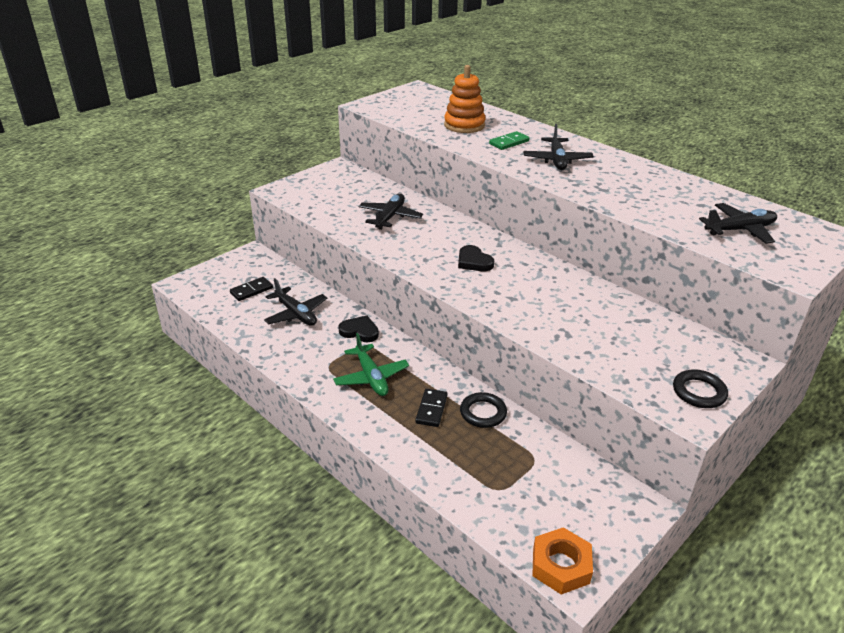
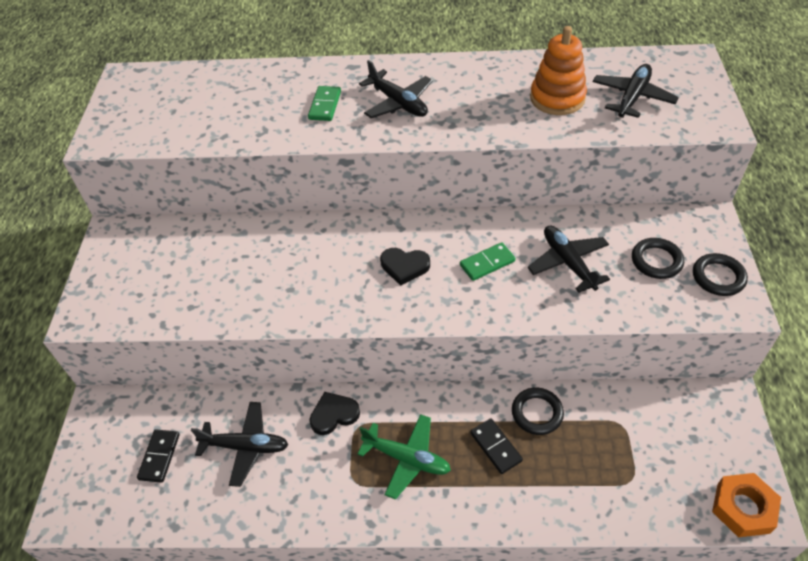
camera: 40 degrees left, 15 degrees up
(390, 217) = (257, 267): black plane -> black plane (568, 263)
(464, 125) = (250, 107): orange stacking toy -> orange stacking toy (557, 98)
(529, 289) = (487, 263): none -> green domino
(659, 356) = (656, 261): none -> black ring

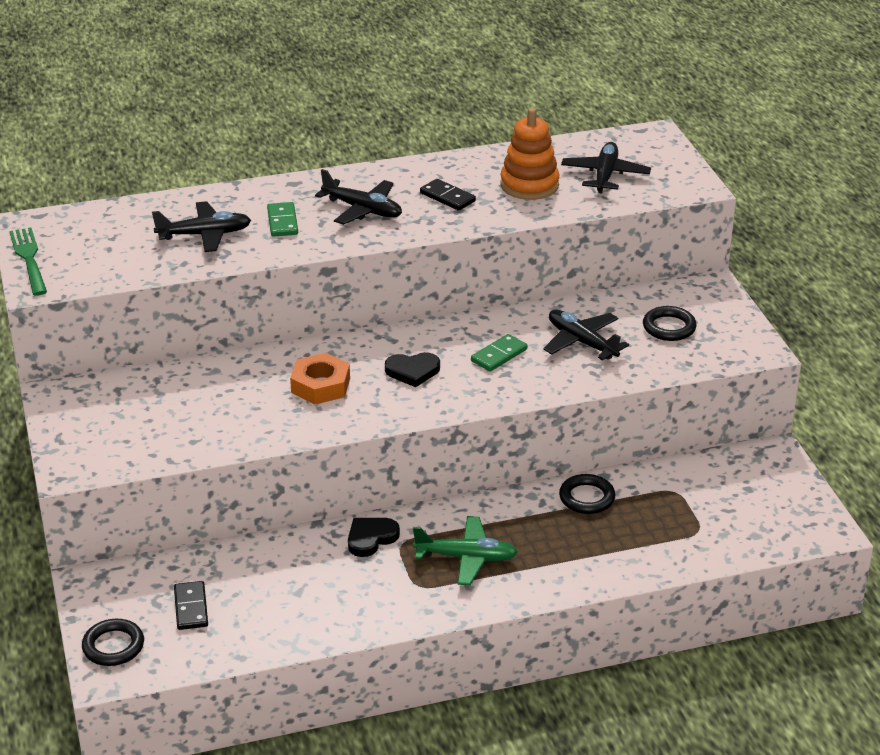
camera: 20 degrees left, 15 degrees down
(107, 111) = (29, 259): none -> green fork
(245, 446) = (285, 581): black plane -> black plane (204, 235)
(496, 447) = (555, 531): black domino -> black domino (447, 197)
(718, 277) = (732, 331): black ring -> black ring (113, 646)
(743, 508) = (808, 531): orange nut -> orange nut (320, 385)

